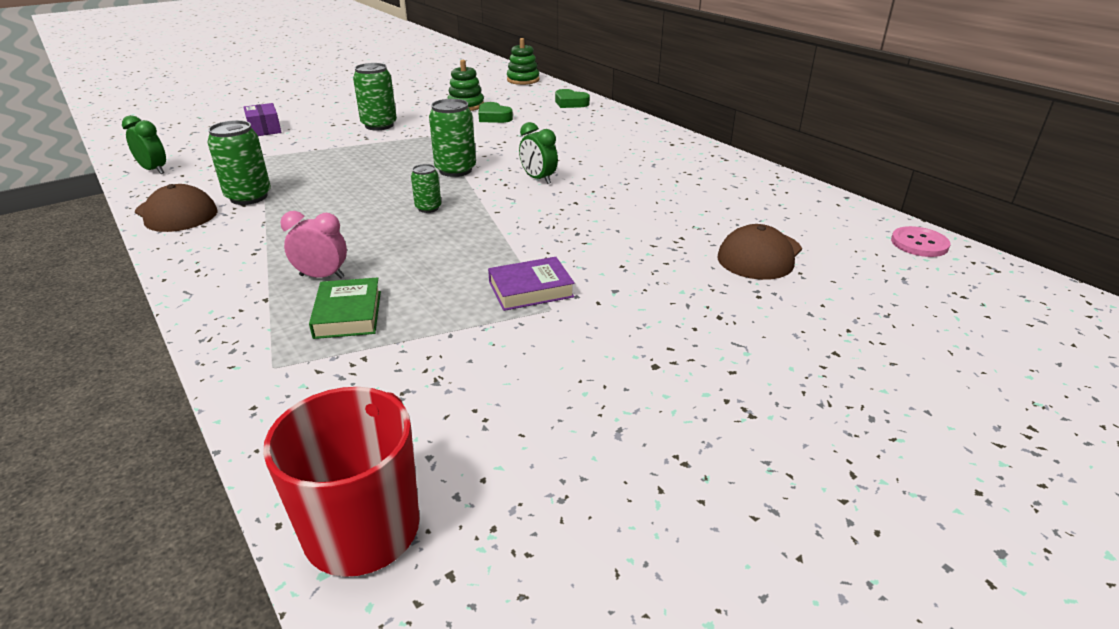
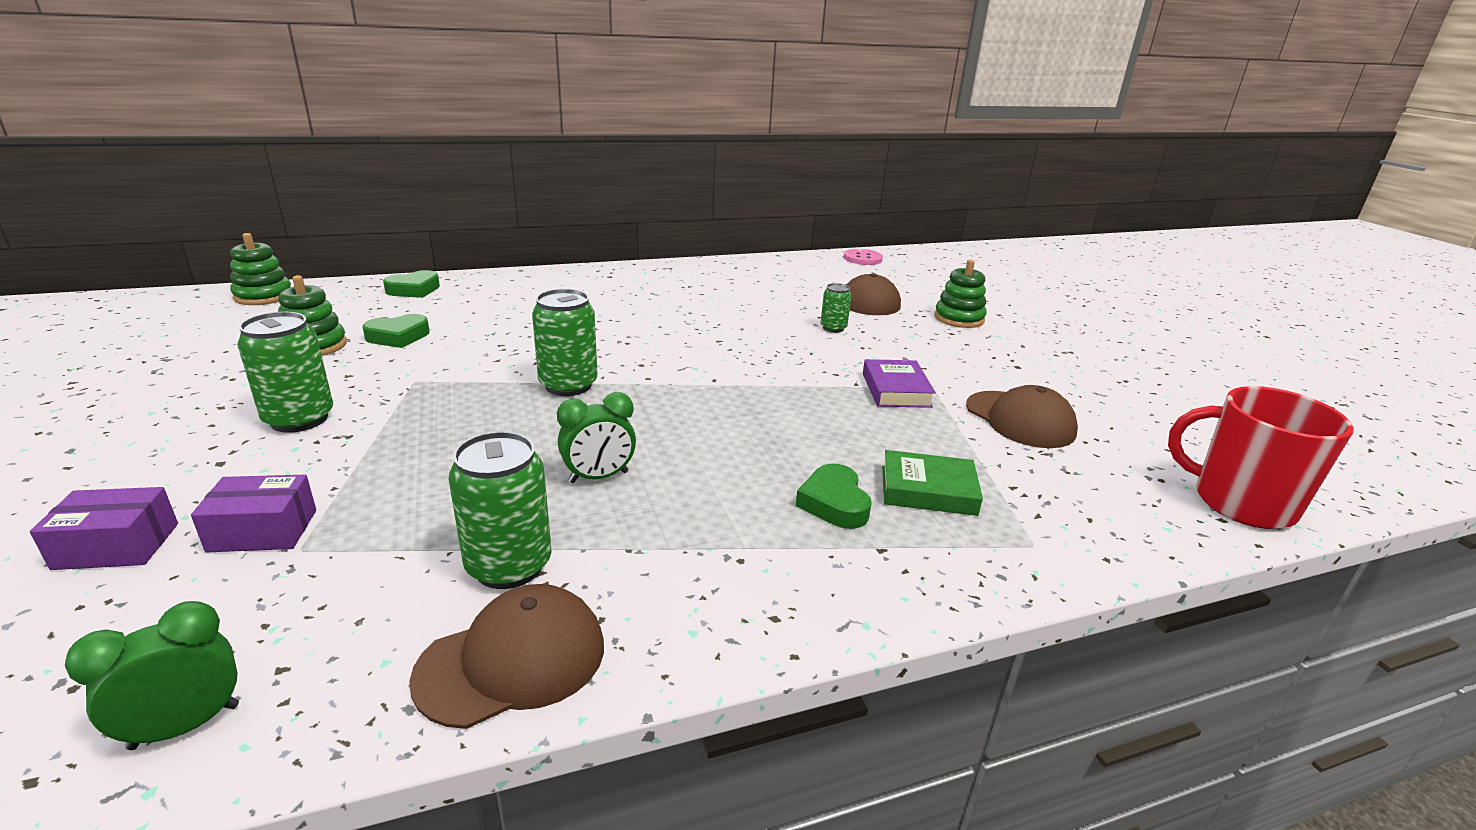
camera: 75 degrees left, 5 degrees down
(277, 146) = (263, 530): none -> purple box
(322, 276) = (834, 503): pink clock -> green heart
(428, 208) = (676, 416): green can -> green can (833, 328)
(505, 364) = (1020, 419): none -> brown cap
(538, 179) = (643, 346): green clock -> green clock (599, 477)
(776, 320) = (959, 318): none -> green stacking toy

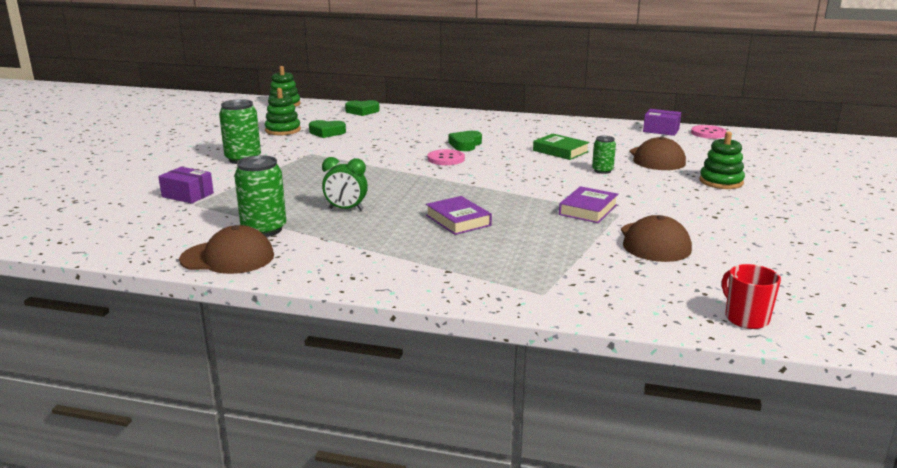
camera: 35 degrees right, 5 degrees down
(117, 546) = (136, 188): purple box -> purple box (661, 130)
(185, 726) = (109, 242): green clock -> none
(568, 385) = (385, 169): green can -> none
(632, 349) = (446, 159): none -> pink button
(778, 451) = (458, 220): none -> purple book
(834, 503) = (453, 248): green heart -> green heart (465, 145)
(928, 490) = (520, 257): green book -> green book (560, 151)
(1240, 503) = (745, 318): red mug -> red mug, size x0.57

